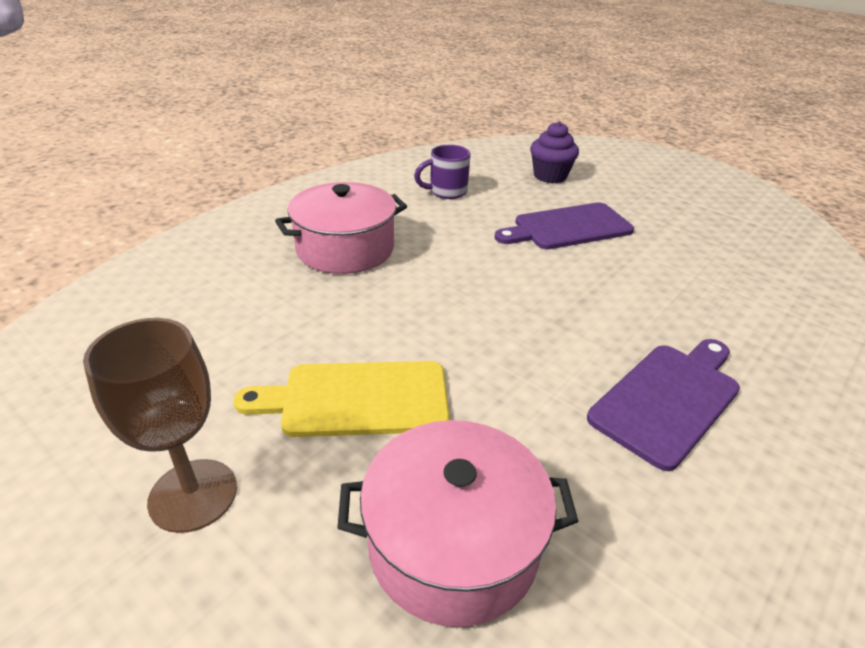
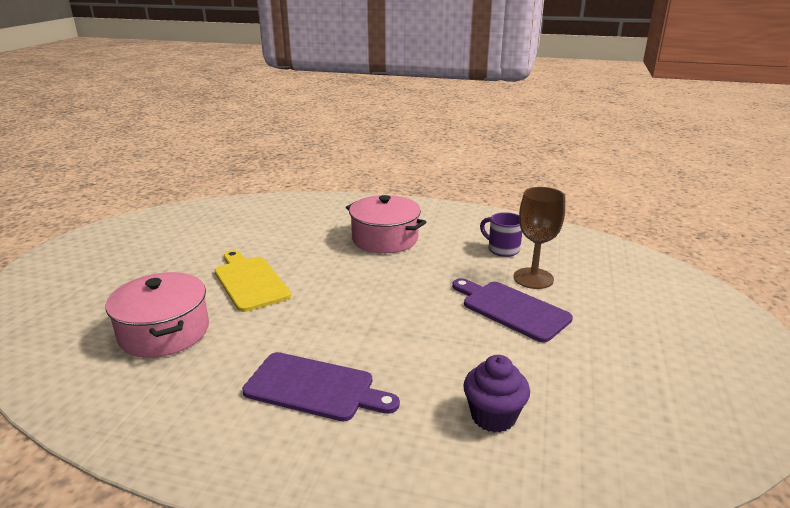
camera: 65 degrees right, 10 degrees down
(193, 495) = (172, 264): brown goblet -> brown goblet (533, 278)
(550, 176) = (597, 284): purple cupcake -> purple cupcake (493, 416)

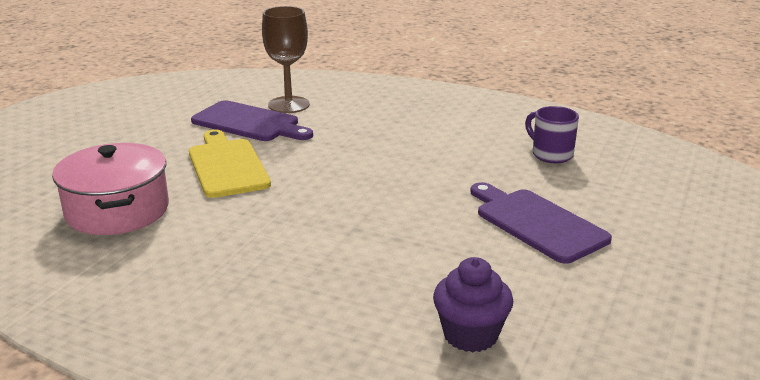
camera: 10 degrees right, 0 degrees up
(314, 388) = (270, 284): purple cutting board -> purple cutting board (249, 123)
(385, 239) = (404, 131): pink pot -> none
(533, 278) = (578, 191): brown goblet -> brown goblet (288, 105)

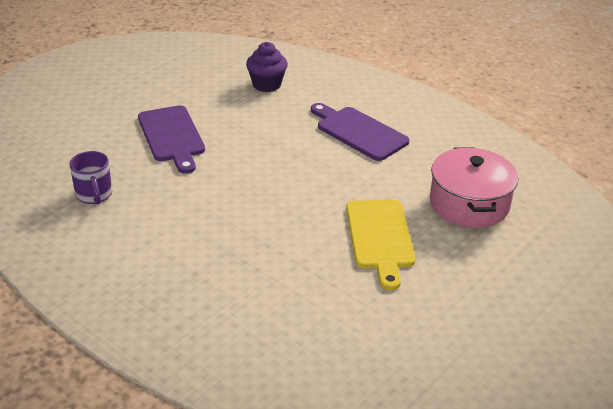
camera: 165 degrees left, 10 degrees up
(249, 123) = (350, 302): purple cutting board -> purple cutting board (359, 132)
(288, 105) = (298, 330): brown goblet -> none

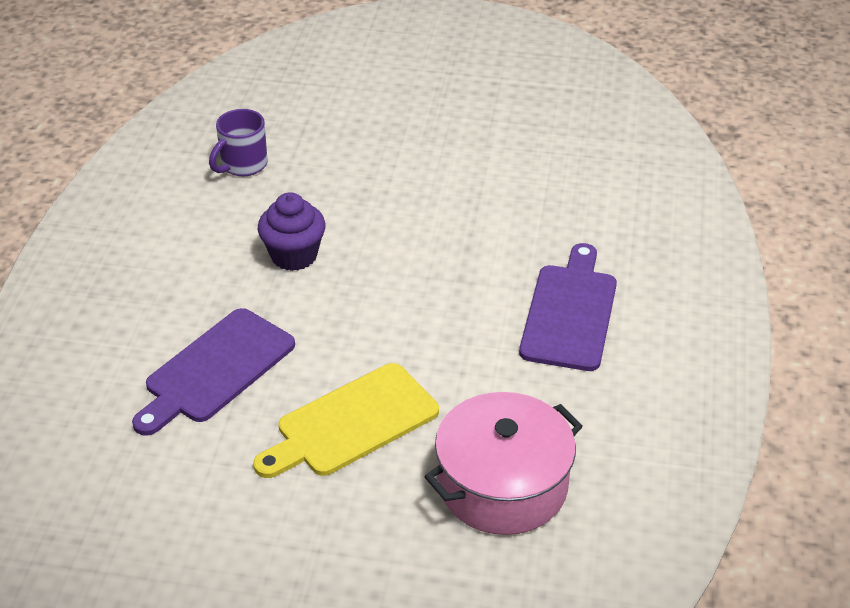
camera: 60 degrees right, 5 degrees up
(172, 136) = (402, 165): purple cutting board -> purple cutting board (215, 369)
(267, 84) = (594, 186): purple cupcake -> purple cupcake (294, 255)

